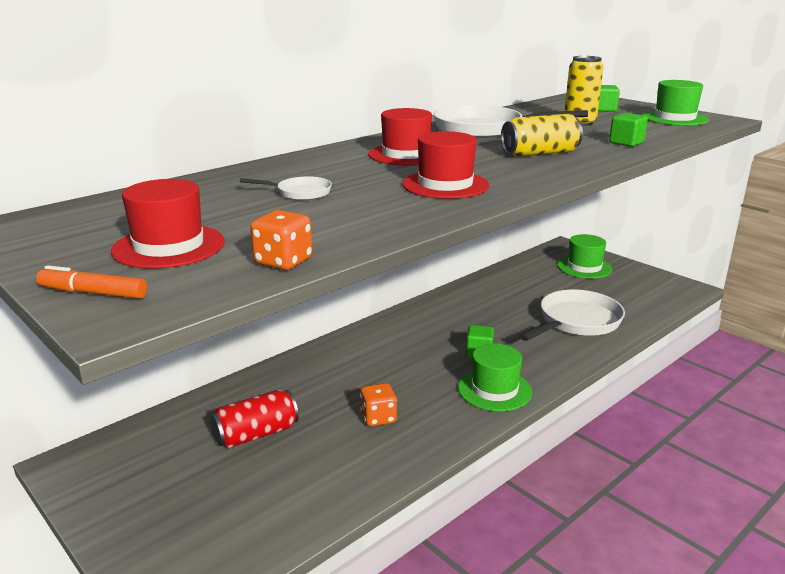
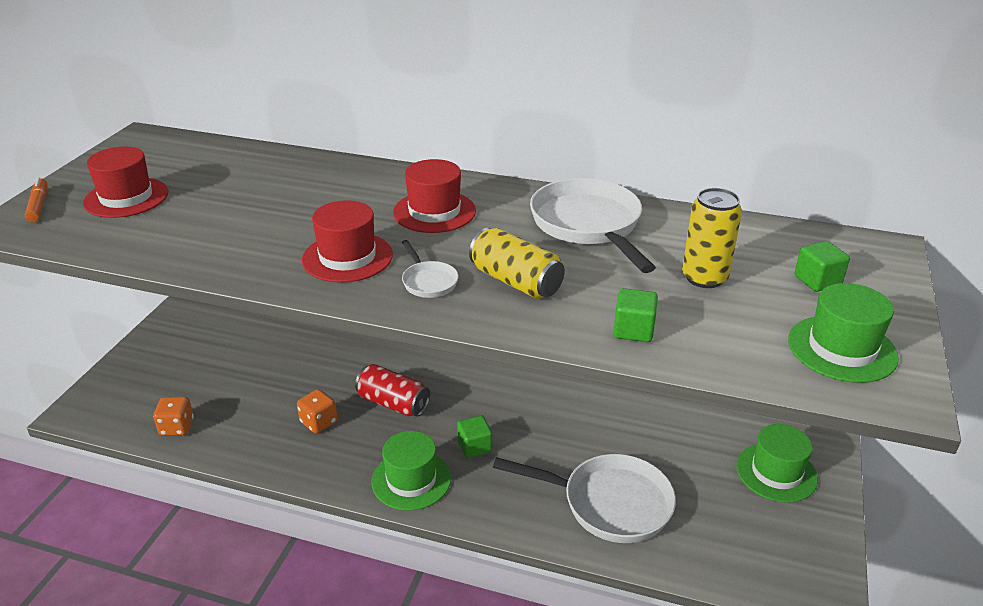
camera: 60 degrees right, 10 degrees up
(256, 434) = (260, 368): red can -> red can (393, 403)
(283, 262) = (114, 245): orange dice -> orange dice (177, 427)
(300, 193) = (274, 202): white pan -> white pan (428, 282)

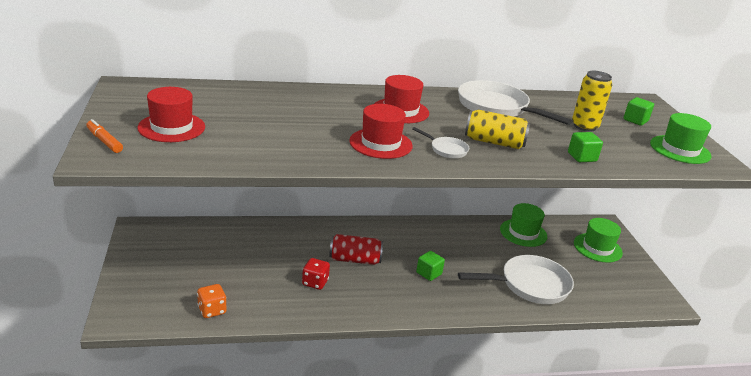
camera: 30 degrees left, 5 degrees down
(319, 422) = (315, 282): orange dice -> red dice
(411, 480) = (407, 302): green hat -> green hat (523, 233)

